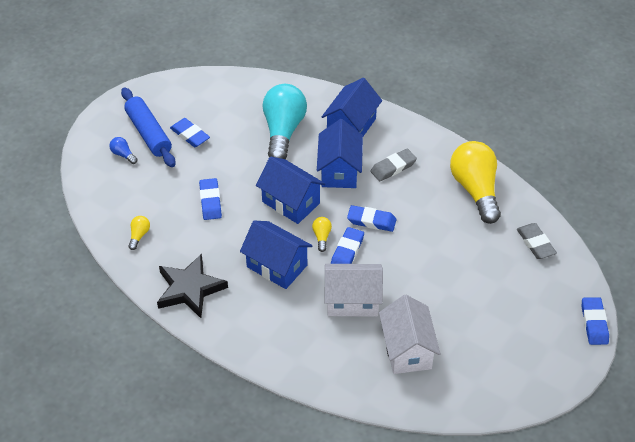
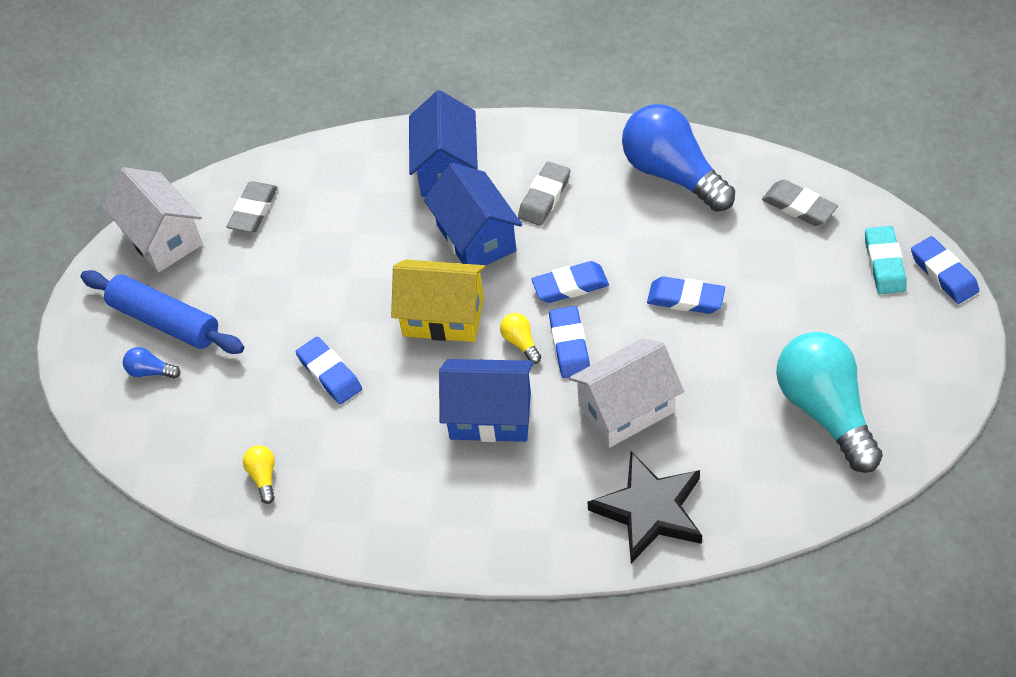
camera: 25 degrees left, 5 degrees up
(189, 289) = (394, 514): black star -> black star (649, 510)
(190, 135) = (228, 293): blue eraser -> blue eraser (685, 299)
(234, 99) = (253, 210): none -> grey eraser
(283, 131) = (357, 221): turquoise light bulb -> turquoise light bulb (825, 411)
(291, 202) = (443, 317): blue house -> yellow house
(407, 350) = (745, 436): white house -> white house (162, 238)
(475, 190) = (673, 174): yellow light bulb -> blue light bulb
(562, 299) = (884, 263): none -> turquoise eraser

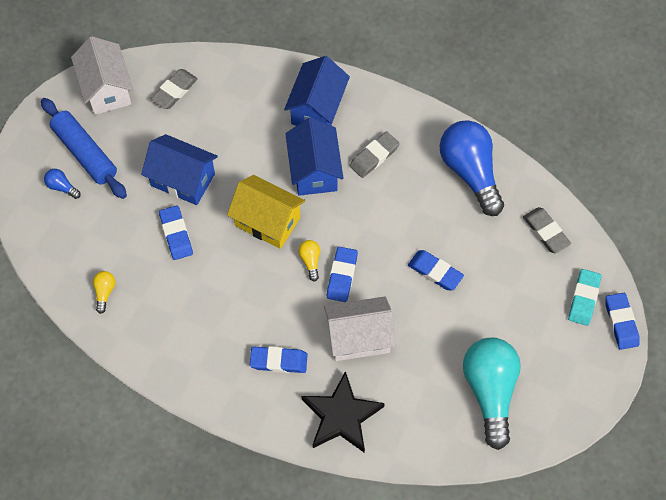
camera: 15 degrees right, 10 degrees up
(490, 416) = (267, 307): blue house -> blue house (183, 180)
(570, 286) = (362, 231): blue eraser -> blue eraser (278, 361)

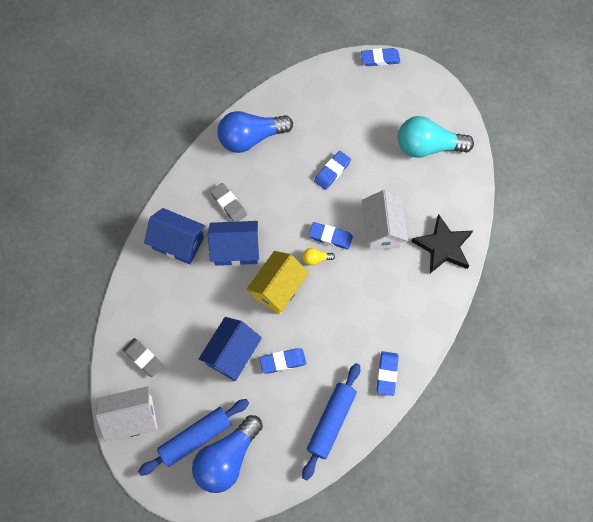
camera: 85 degrees left, 5 degrees up
(62, 187) = (227, 458): blue light bulb -> blue light bulb, size x2.47
(104, 292) = (331, 422): yellow light bulb -> blue rolling pin
(278, 361) = (398, 288): blue eraser -> blue eraser (387, 374)
(546, 232) = (306, 95): grey eraser -> none
(583, 299) = (360, 79): turquoise eraser -> none

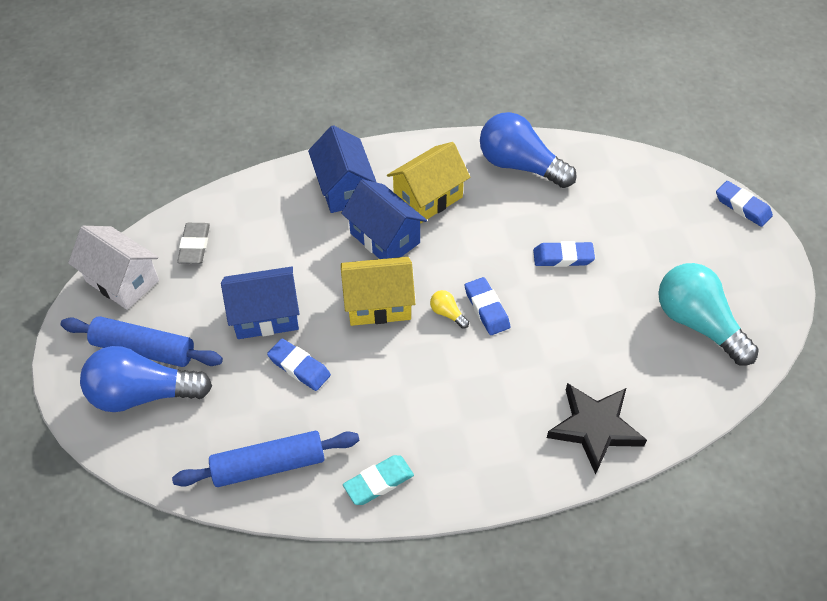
camera: 50 degrees right, 15 degrees down
(228, 204) = (428, 198): grey eraser -> yellow house
(382, 229) = (548, 350): white house -> none
(387, 374) = (378, 482): blue eraser -> turquoise eraser

